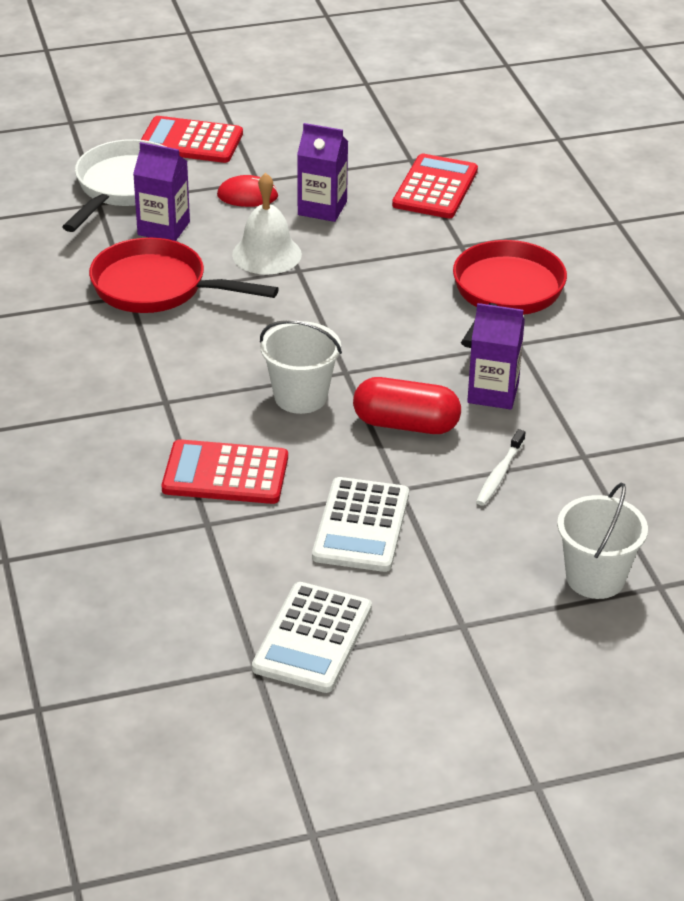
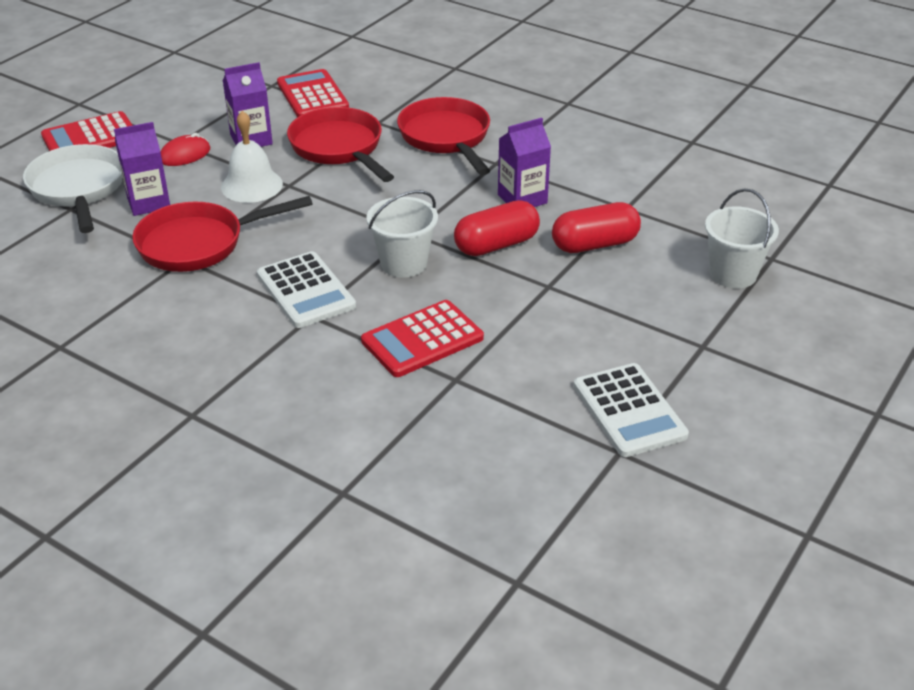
camera: 40 degrees left, 0 degrees up
(361, 526) = (557, 322): white calculator -> white calculator (306, 291)
(389, 255) = (339, 148): none -> red pan
(499, 474) = (594, 244): white toothbrush -> red capsule

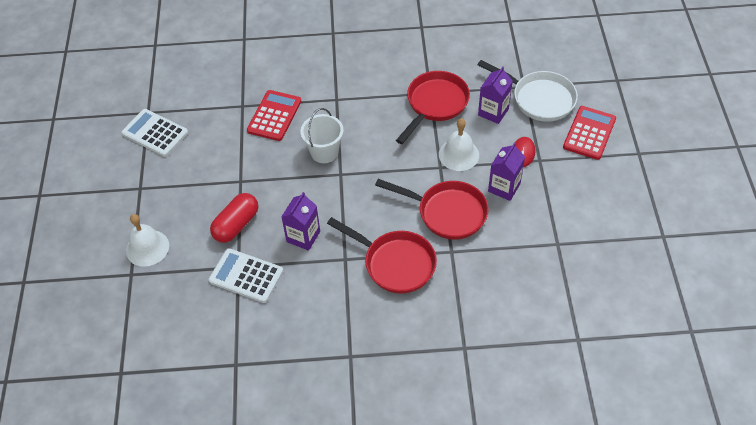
camera: 145 degrees right, 15 degrees up
(306, 291) = (353, 109): white calculator -> white calculator (246, 276)
(312, 95) = (520, 250): red calculator -> none
(496, 245) = (288, 192): red capsule -> none
(733, 274) = (147, 248): white bucket -> white bell

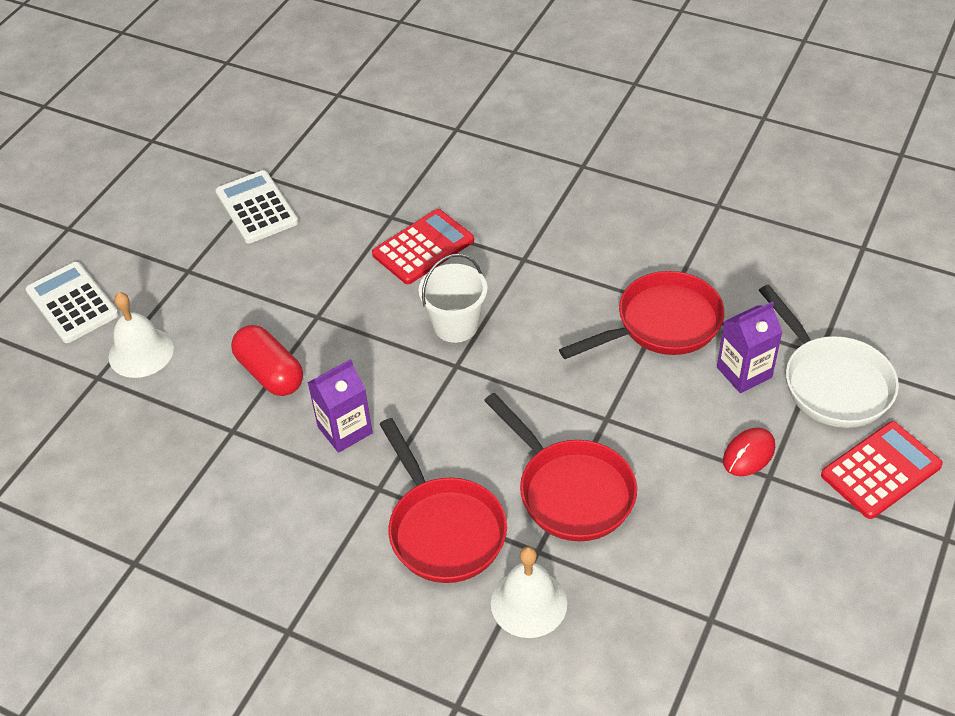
camera: 30 degrees right, 5 degrees down
(236, 225) = (270, 373): red capsule -> red capsule turned 75 degrees clockwise
(246, 276) = (233, 448): white calculator -> white calculator (72, 303)
(458, 154) = (647, 413): white bell -> white bell (528, 603)
(504, 187) = (683, 493): purple carton -> none

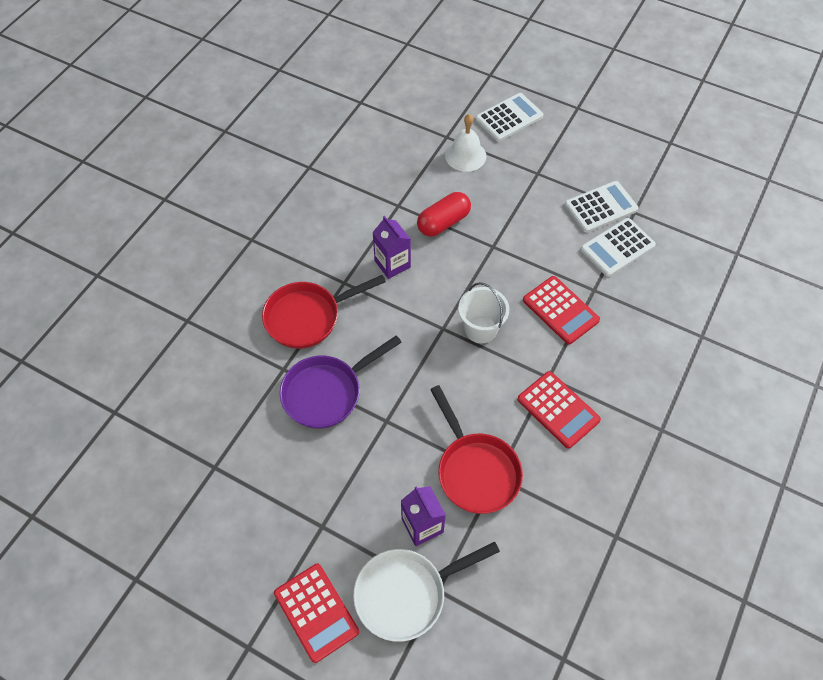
camera: 90 degrees right, 10 degrees up
(325, 194) = (617, 247): none -> white calculator
(528, 603) = (246, 361): white bell -> none
(568, 250) = (558, 409): none -> red calculator
(570, 490) = (327, 392): red pan -> purple pan
(748, 454) = (343, 515): red mouse -> none

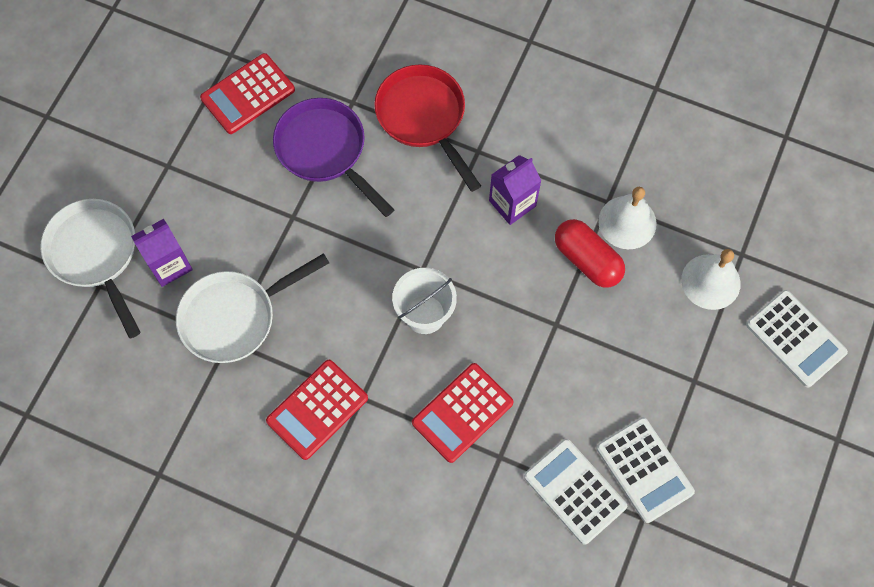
camera: 85 degrees right, 10 degrees up
(316, 612) = (78, 172): red calculator -> red calculator (248, 94)
(416, 196) = (627, 222): none -> white bell
(475, 470) = (235, 317): red pan -> white pan

